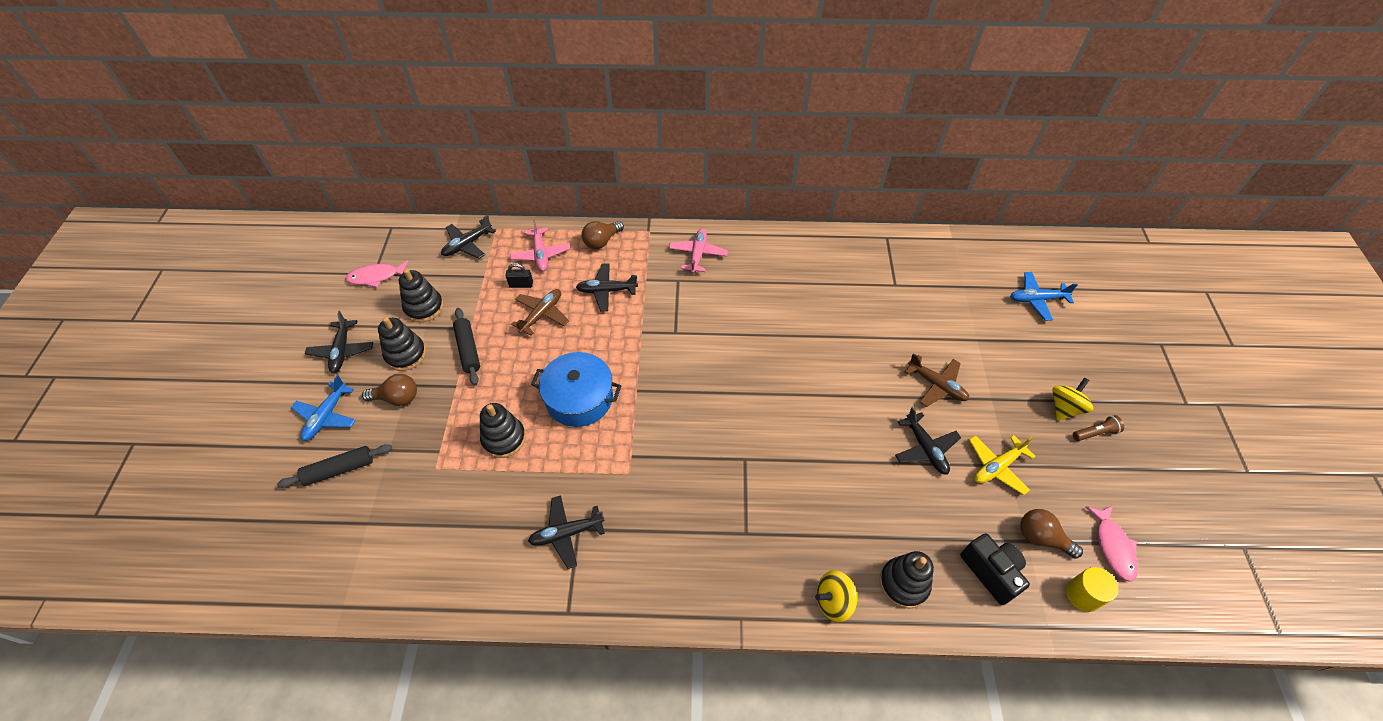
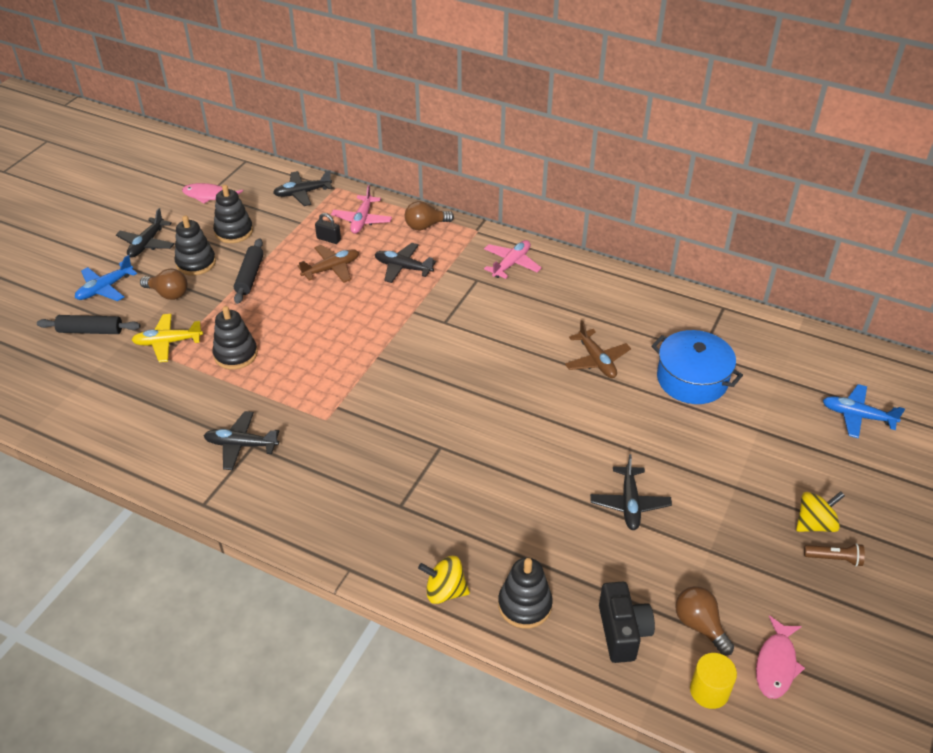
camera: 25 degrees right, 10 degrees down
(579, 398) = (321, 346): blue pot -> blue pot (692, 379)
(937, 385) = (682, 454): brown plane -> brown plane (596, 360)
(997, 467) = (696, 547): yellow plane -> yellow plane (168, 342)

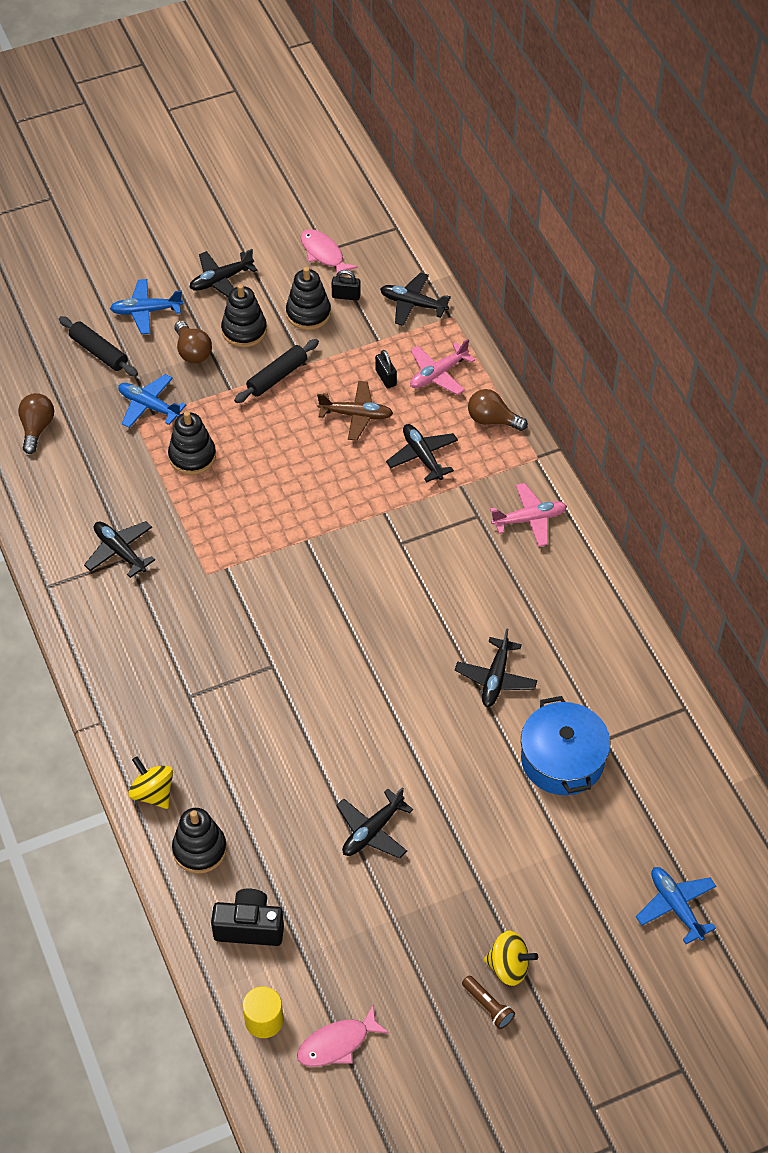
camera: 40 degrees right, 10 degrees up
(168, 342) = (149, 406): yellow plane -> blue plane
(250, 210) = (346, 296): none -> black padlock
(596, 360) = (495, 678): brown plane -> black plane
(622, 632) = (249, 927): black camera -> black camera turned 120 degrees counterclockwise
(699, 625) = (314, 969): brown light bulb -> brown light bulb (37, 428)

